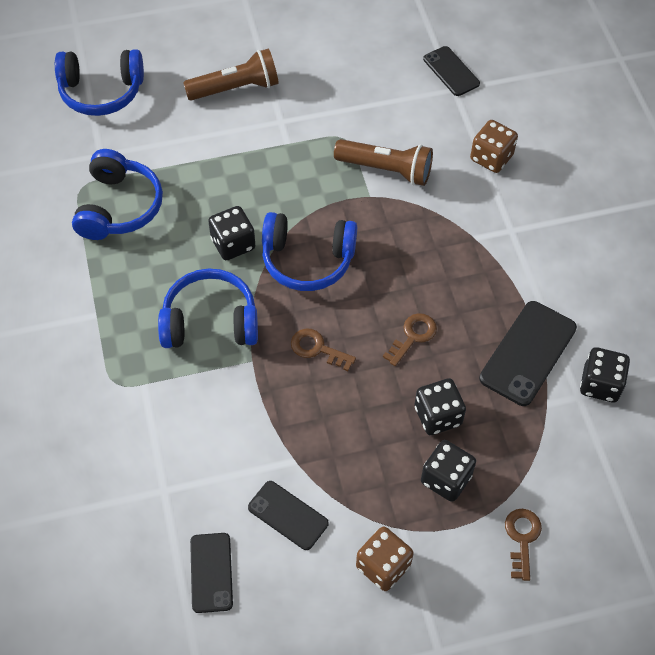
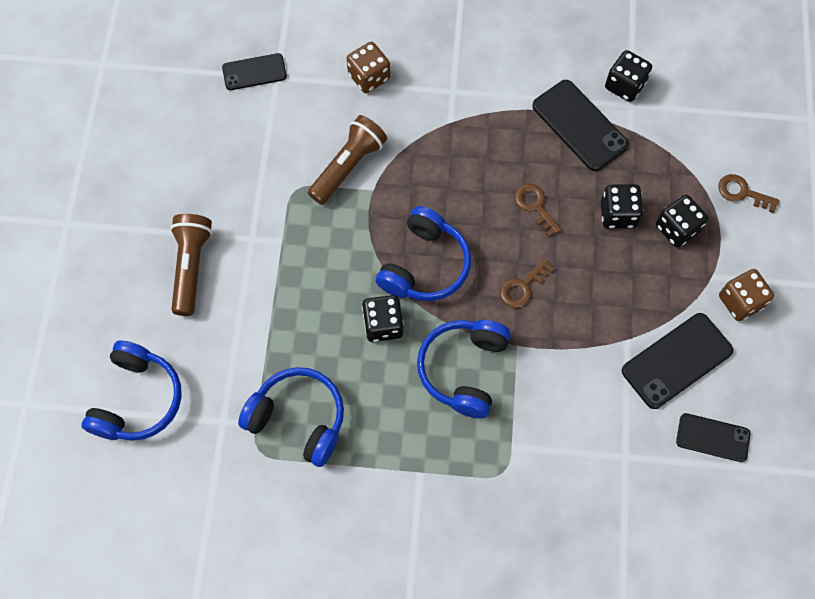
camera: 70 degrees left, 10 degrees up
(288, 515) = (676, 360): black phone -> black phone, size x1.57

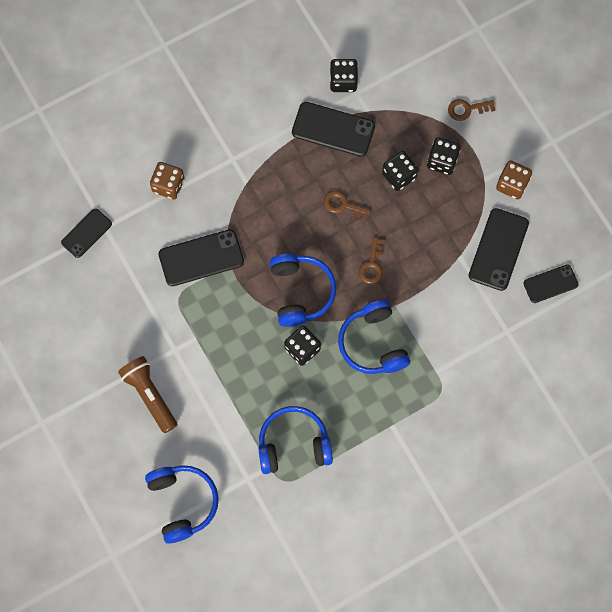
camera: 35 degrees left, 5 degrees up
(348, 166) = (201, 258): brown flashlight -> black phone

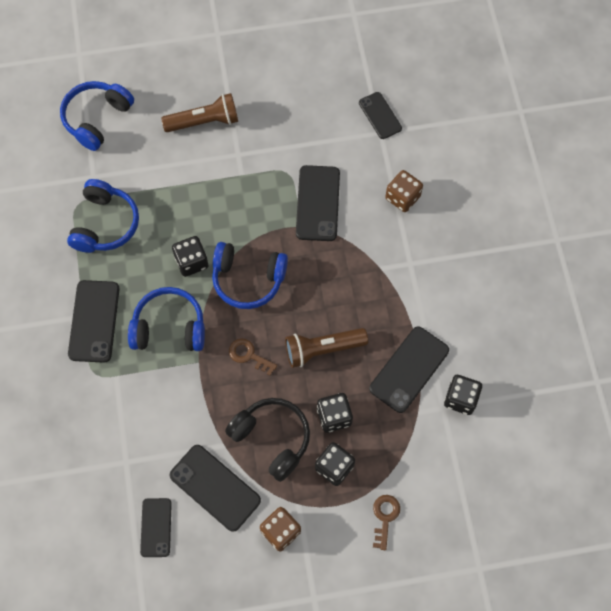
camera: 110 degrees right, 5 degrees down
(182, 502) = (97, 119): blue headphones -> blue headphones turned 120 degrees clockwise
(343, 205) = (322, 350): brown key -> brown flashlight
(393, 413) = (94, 321): none -> black phone
(438, 219) = (272, 439): none -> black headphones

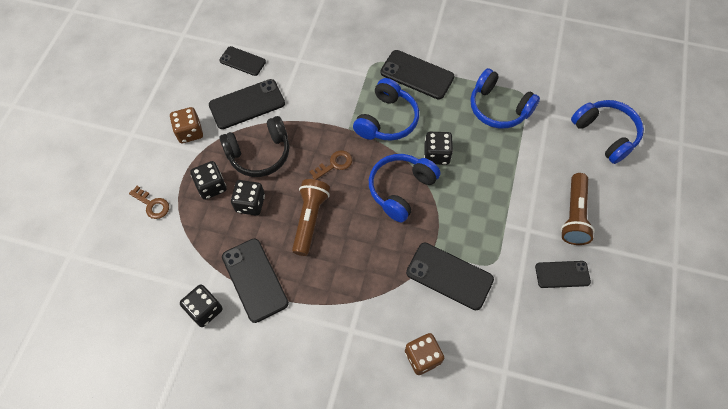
camera: 115 degrees right, 5 degrees down
(380, 115) = (525, 381): black phone -> black phone (562, 274)

